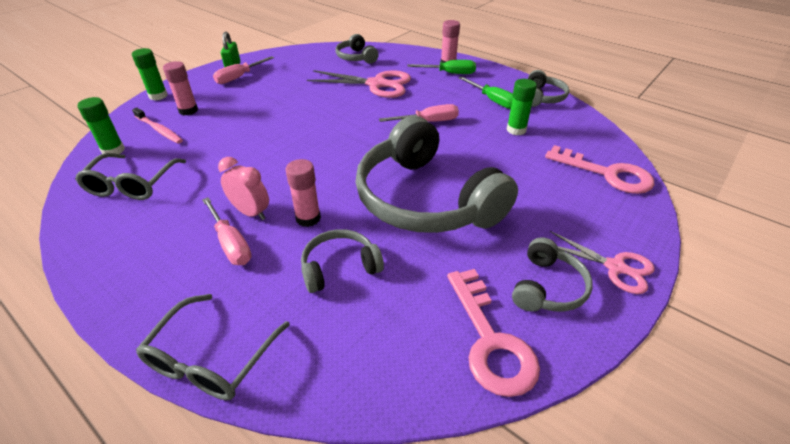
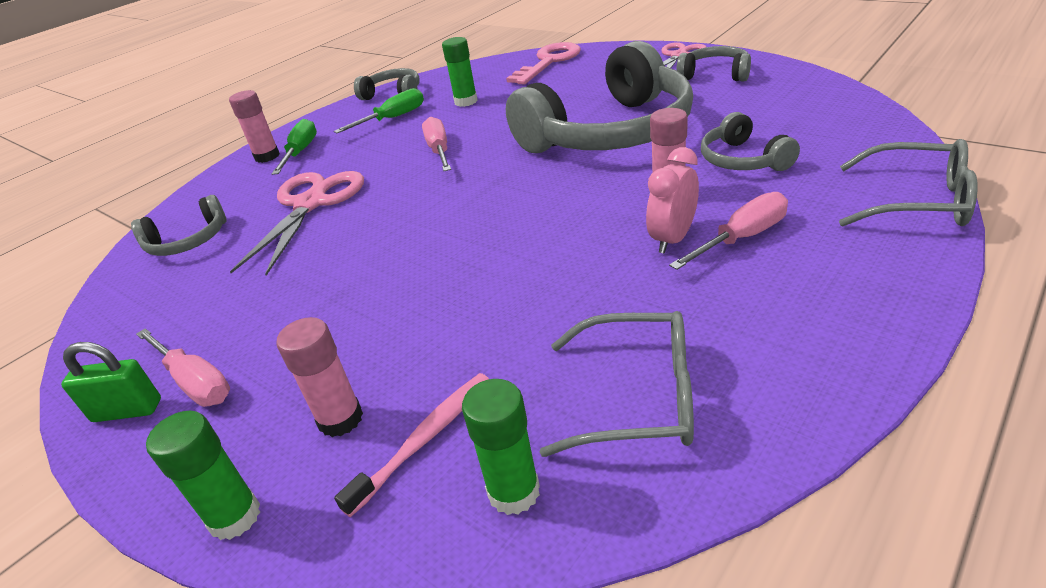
camera: 85 degrees left, 5 degrees down
(491, 341) = (788, 88): pink key -> none

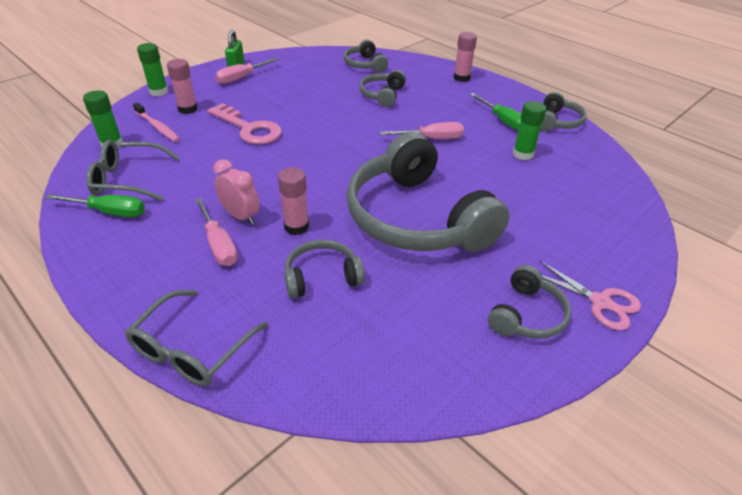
camera: 90 degrees right, 5 degrees up
(301, 152) = (462, 88): green screwdriver -> green screwdriver (109, 212)
(310, 204) = (382, 95): pink scissors -> grey headphones
(549, 62) = (612, 208): pink key -> pink key (249, 129)
(638, 397) = (128, 179): grey glasses -> grey glasses turned 75 degrees clockwise

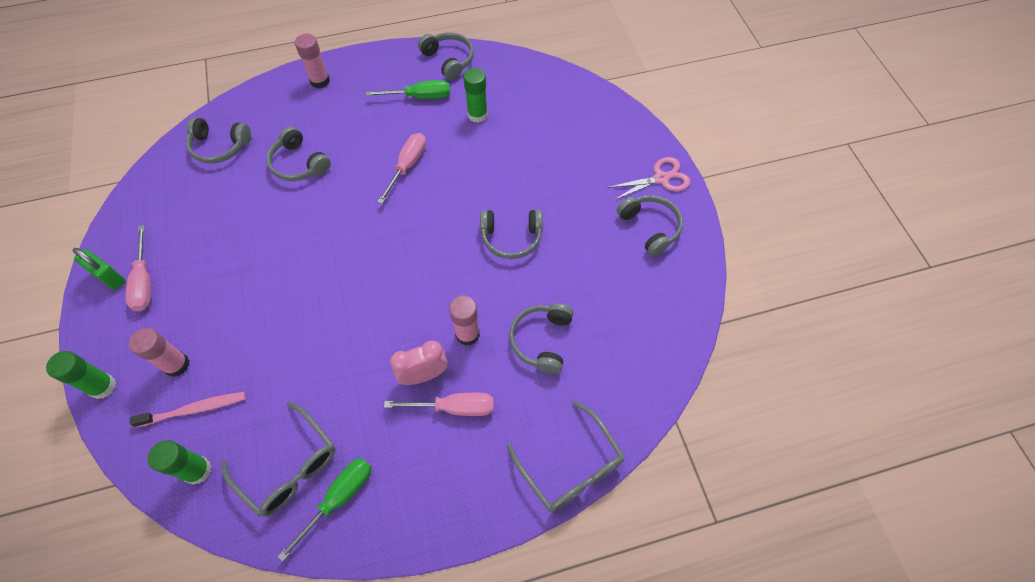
camera: 60 degrees left, 20 degrees up
(128, 179) = (289, 467): grey glasses -> grey glasses turned 75 degrees counterclockwise
(249, 129) = (272, 314): pink key -> none
(417, 218) = (511, 238): grey headphones -> grey headphones, size x0.46

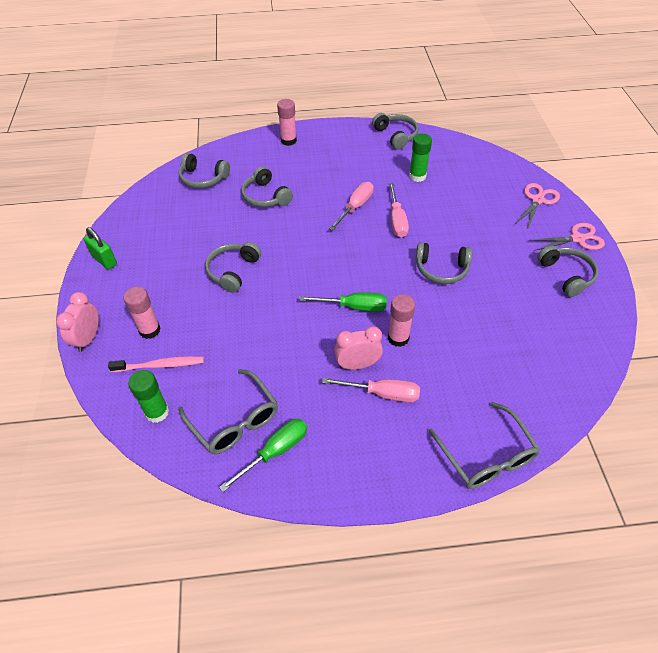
camera: 10 degrees right, 10 degrees down
(103, 386) = (88, 338): green glue stick -> pink clock
(144, 281) = (132, 266): pink screwdriver -> pink screwdriver (397, 220)
(420, 97) = (370, 159): green screwdriver -> green screwdriver (354, 307)
(542, 340) = (464, 351): grey headphones -> grey headphones (233, 271)
(615, 132) = (537, 200): none -> pink scissors

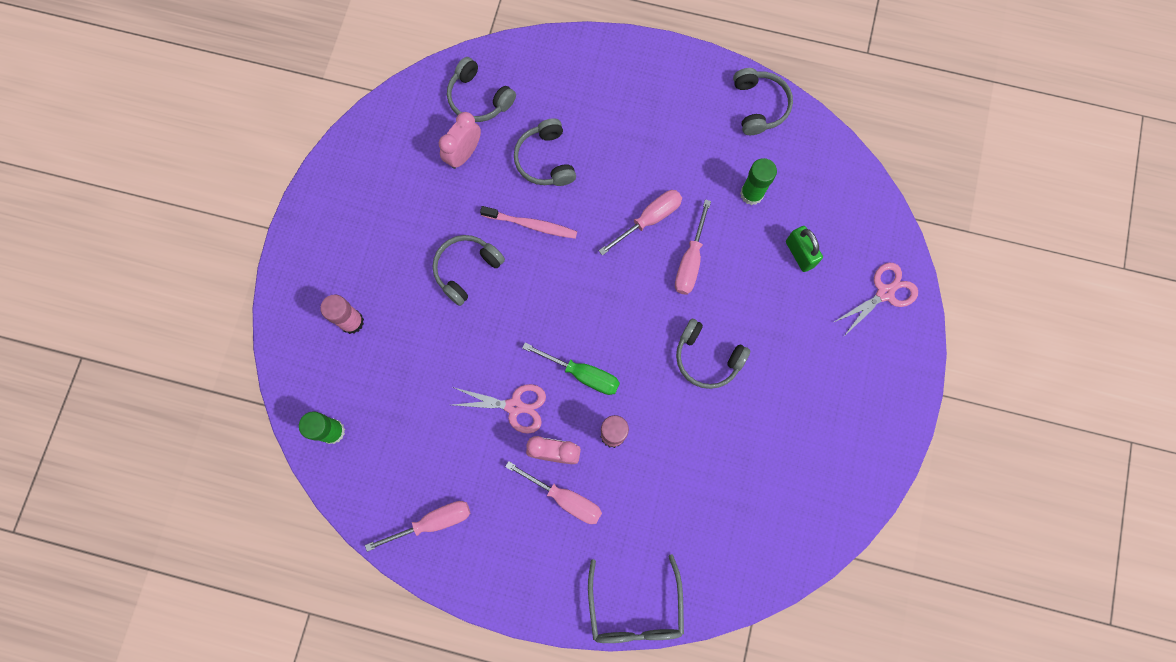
camera: 20 degrees right, 25 degrees up
(88, 338) = (285, 309): pink clock -> pink clock (464, 154)
(104, 260) = (327, 198): green padlock -> green padlock (799, 254)
(160, 365) = (350, 373): pink toothbrush -> pink toothbrush (531, 225)
(234, 420) = (405, 471): grey glasses -> none
(275, 451) = (433, 522): green screwdriver -> pink screwdriver
(288, 140) = (611, 64): pink glue stick -> none
(566, 275) = (850, 422): grey headphones -> none
(577, 239) = (897, 374): pink scissors -> pink scissors (514, 406)

